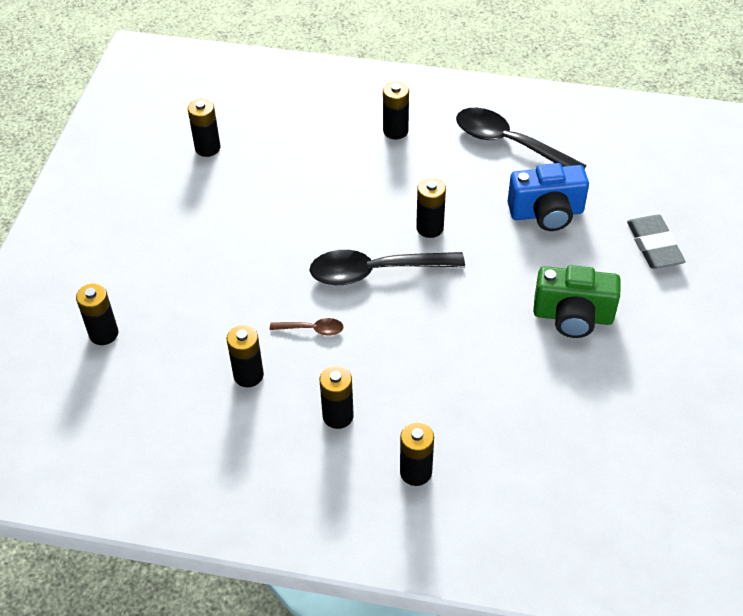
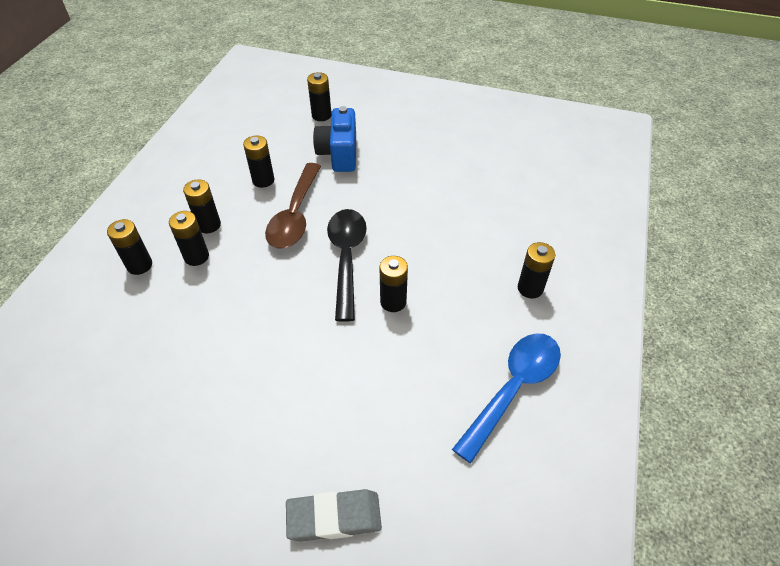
camera: 95 degrees right, 0 degrees up
(207, 148) = (504, 163): black battery -> black battery (196, 256)
(312, 329) = (295, 215): brown spoon -> brown spoon, size x2.18
(509, 143) = (513, 388): black spoon -> blue spoon
(546, 213) = (400, 407): blue camera -> blue camera (339, 154)
(573, 316) = (254, 406): green camera -> none

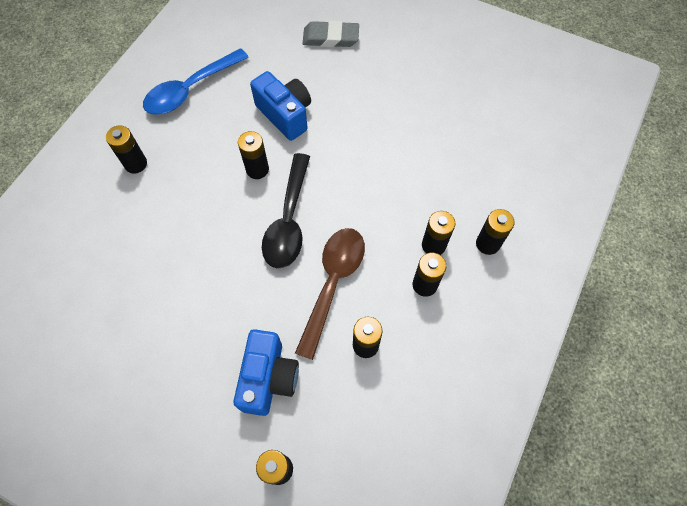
camera: 170 degrees left, 15 degrees up
(377, 372) = (285, 115): none -> blue camera

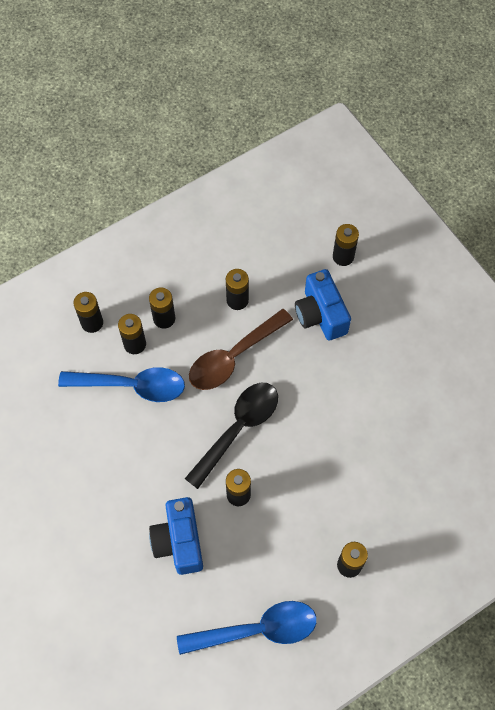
camera: 150 degrees left, 0 degrees up
(268, 378) = (320, 315): blue camera -> blue camera turned 60 degrees counterclockwise
(330, 37) = (74, 616): grey eraser -> none
(408, 207) = (132, 386): none -> blue spoon

